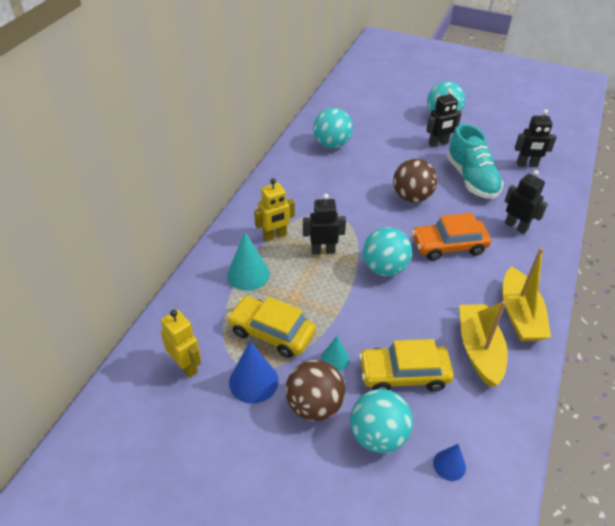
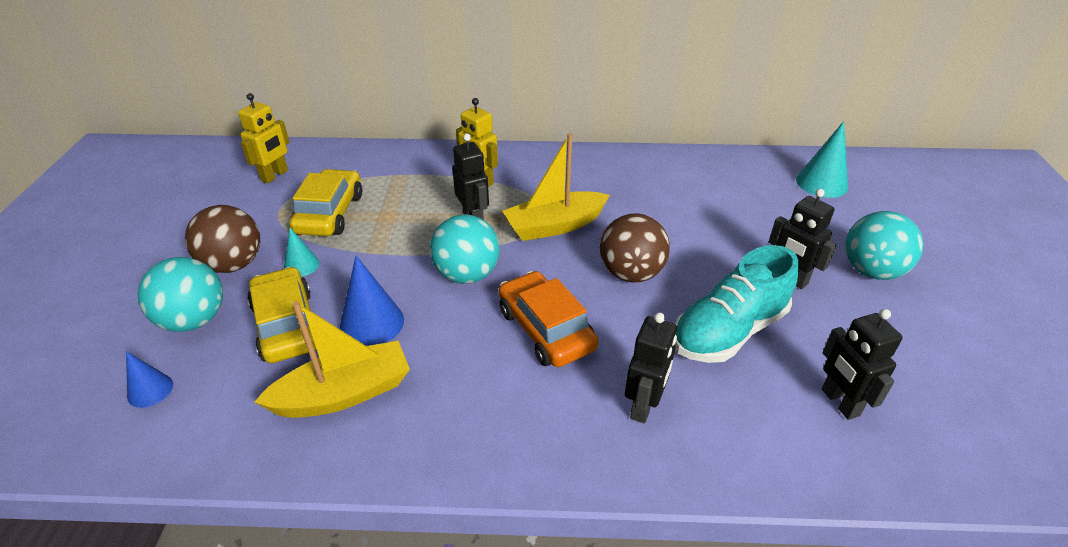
camera: 70 degrees right, 5 degrees down
(248, 274) = (410, 179): turquoise cone -> turquoise cone (822, 183)
(253, 381) = (261, 218): blue cone -> blue cone (372, 323)
(332, 144) = (687, 182): turquoise ball -> none
(519, 315) = (430, 434): yellow boat -> yellow boat (555, 226)

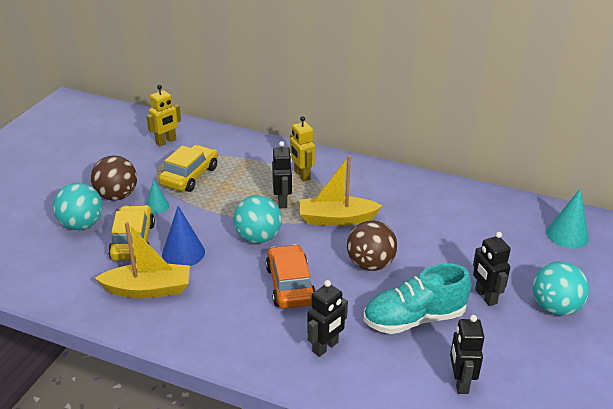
camera: 20 degrees right, 5 degrees down
(150, 390) = (44, 258): blue cone -> none

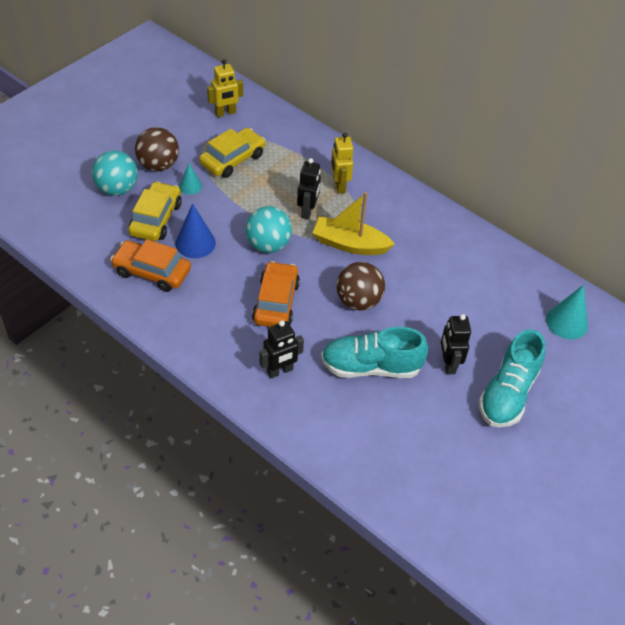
camera: 15 degrees right, 15 degrees up
(148, 289) = (152, 272): yellow boat -> orange car
(460, 382) = (380, 438): black robot -> none
(555, 307) = (508, 393): turquoise ball -> turquoise shoe

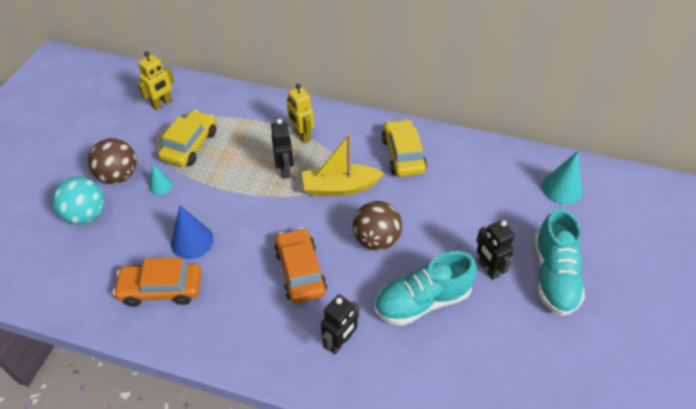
camera: 20 degrees left, 0 degrees up
(156, 219) = (140, 231): yellow car -> yellow car (403, 155)
(268, 245) = (264, 216): turquoise ball -> none

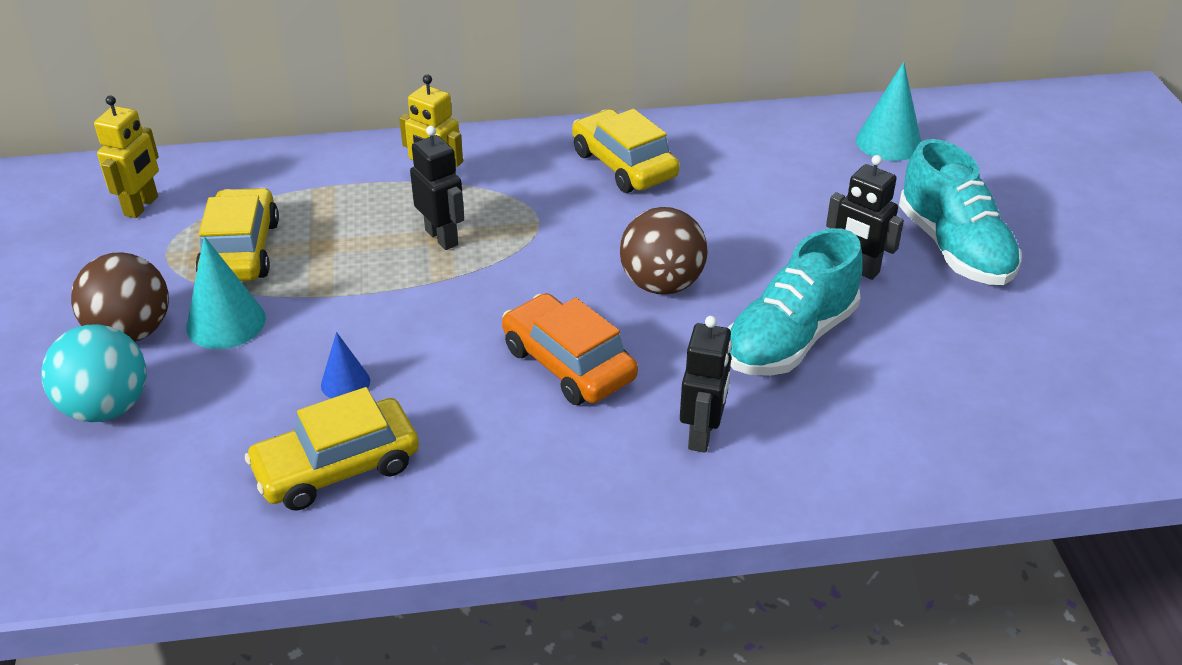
camera: 25 degrees left, 10 degrees down
(160, 185) = (226, 322): turquoise cone -> turquoise cone, size x1.67
(161, 289) = (337, 467): orange car -> yellow car
(192, 241) = (345, 383): blue cone -> blue cone, size x0.60
(340, 187) = (552, 234): yellow boat -> none

